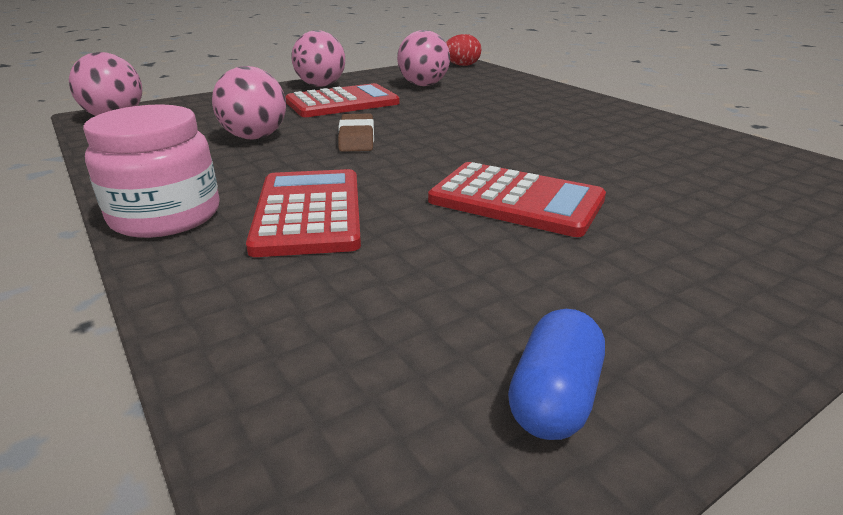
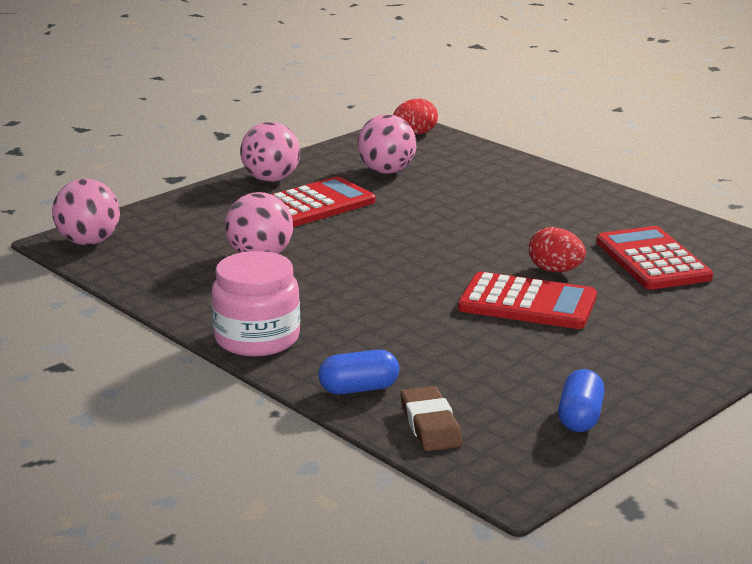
camera: 10 degrees left, 5 degrees down
(226, 298) = (359, 389): none -> blue capsule
(309, 213) = (369, 327): red calculator -> red calculator (652, 260)
(357, 138) = (359, 250): brown eraser -> brown eraser (430, 425)
(558, 169) = (555, 270): none -> red egg

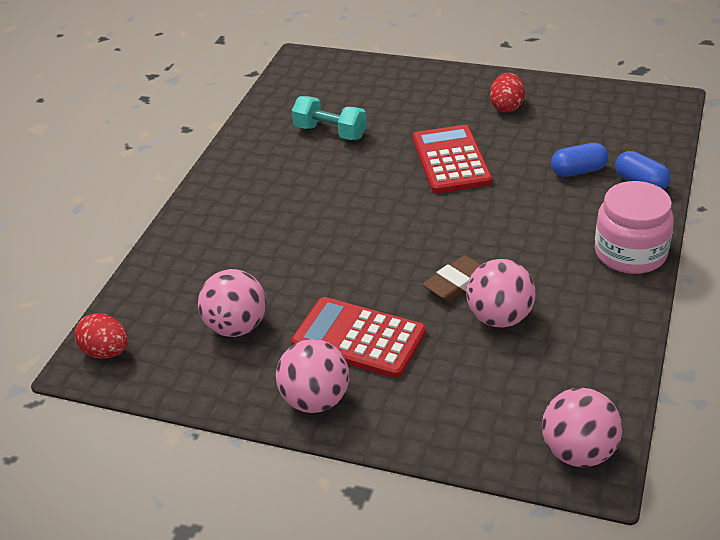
camera: 115 degrees left, 15 degrees up
(430, 425) = (647, 143): brown eraser -> brown eraser (457, 282)
(555, 270) = (386, 165): red egg -> red egg (506, 107)
(580, 417) = (578, 101): blue capsule -> blue capsule (578, 171)
(652, 260) = (330, 132): red calculator -> turquoise dumbbell

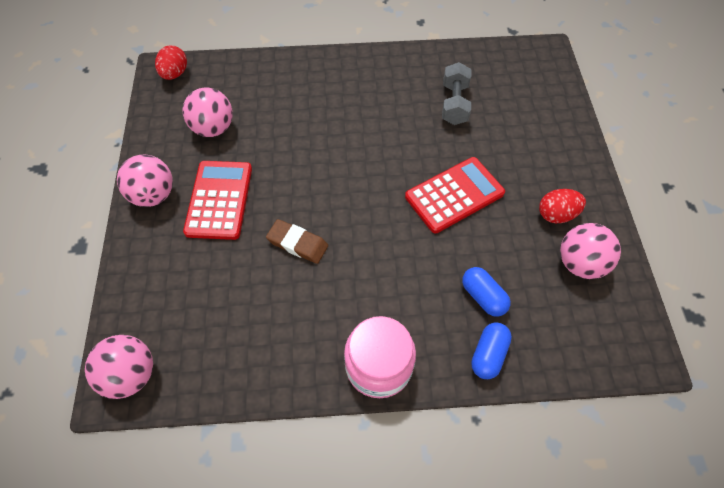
camera: 65 degrees right, 20 degrees up
(330, 132) = (454, 104): turquoise dumbbell -> grey dumbbell
(499, 318) = (265, 284): pink ball -> pink ball (580, 263)

